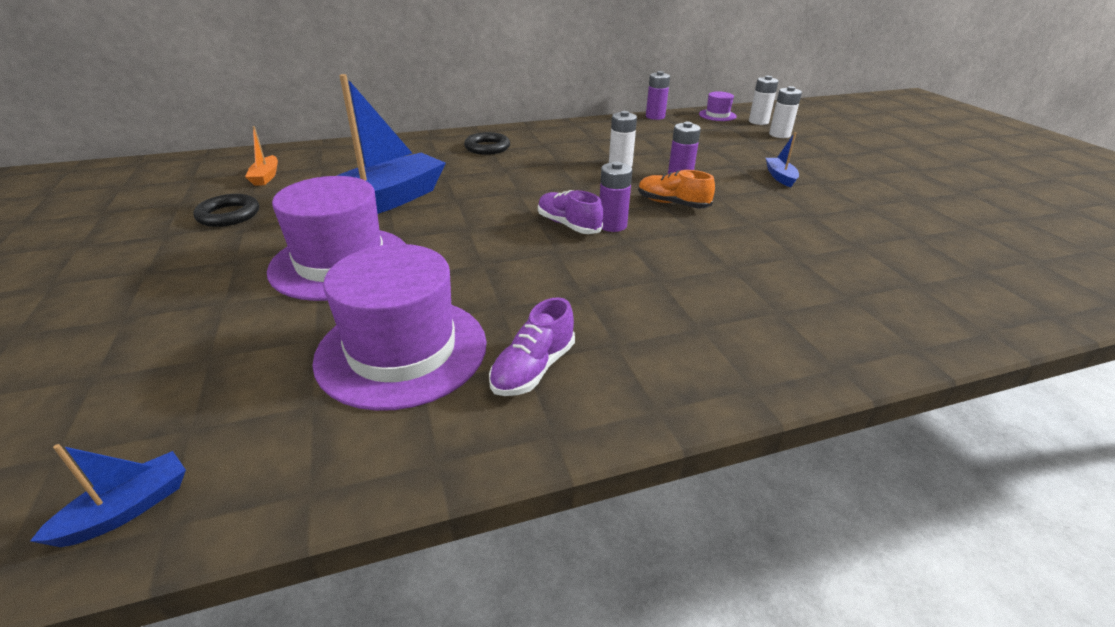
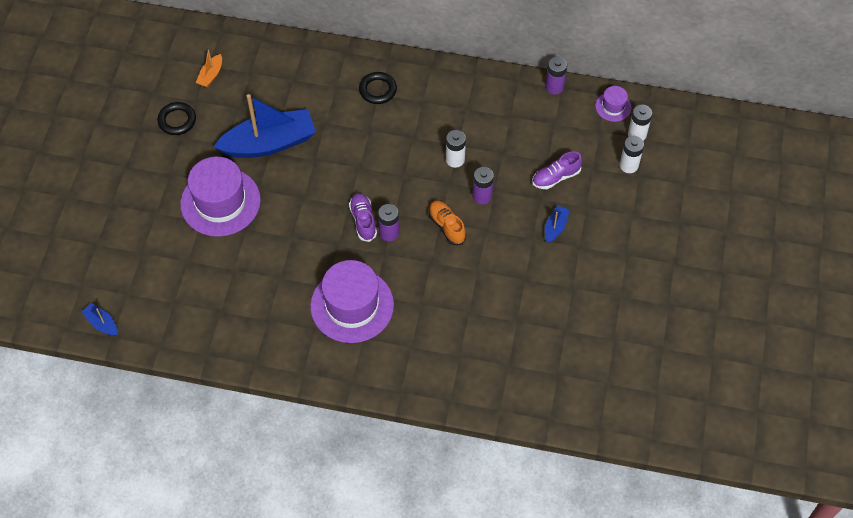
camera: 30 degrees right, 25 degrees up
(127, 509) = (102, 323): blue boat -> blue boat turned 120 degrees counterclockwise
(402, 350) = (221, 287): purple hat -> purple hat (352, 305)
(533, 369) = (269, 326): purple shoe -> purple shoe (556, 177)

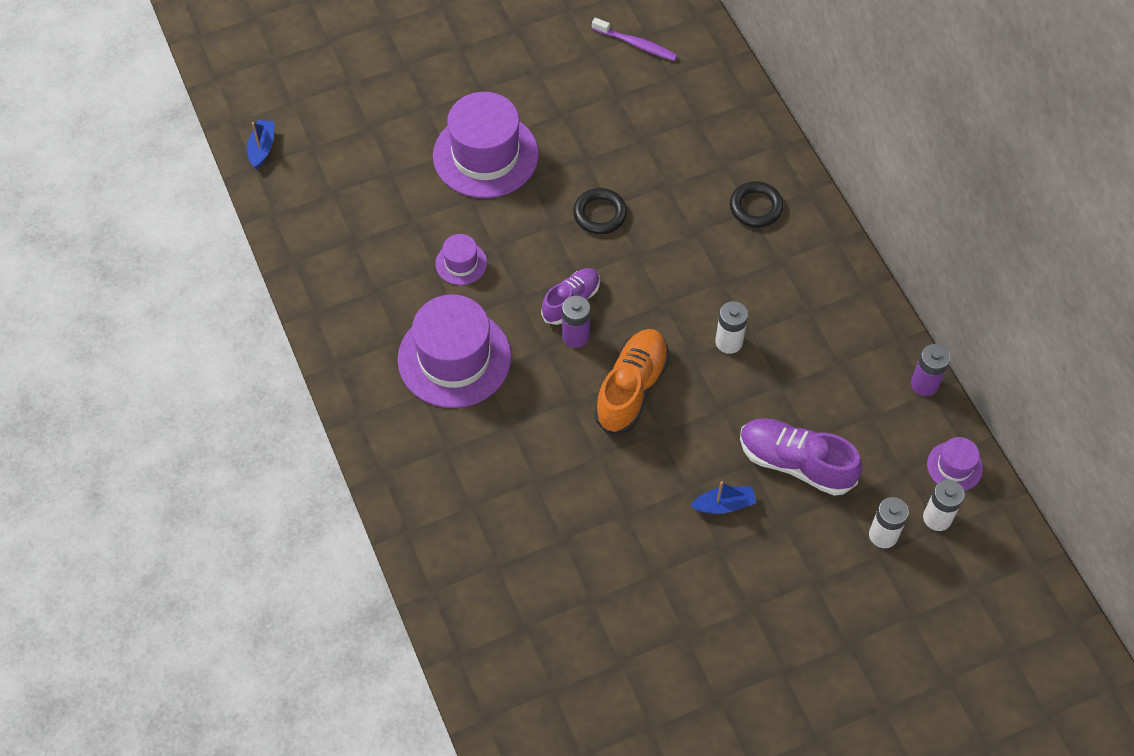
camera: 55 degrees right, 0 degrees up
(177, 120) = (553, 52): black ring -> black ring (600, 214)
(211, 75) = (636, 44): orange boat -> purple toothbrush
(269, 143) = (596, 151): blue boat -> none
(288, 262) = (461, 263): none -> purple hat
(447, 226) = (631, 389): orange shoe -> orange shoe, size x1.56
(482, 196) = (702, 400): purple battery -> none
(556, 177) = (795, 463): purple shoe -> purple shoe, size x1.56

